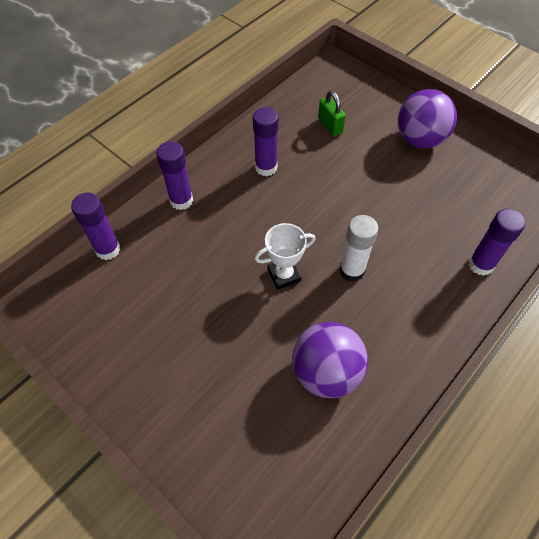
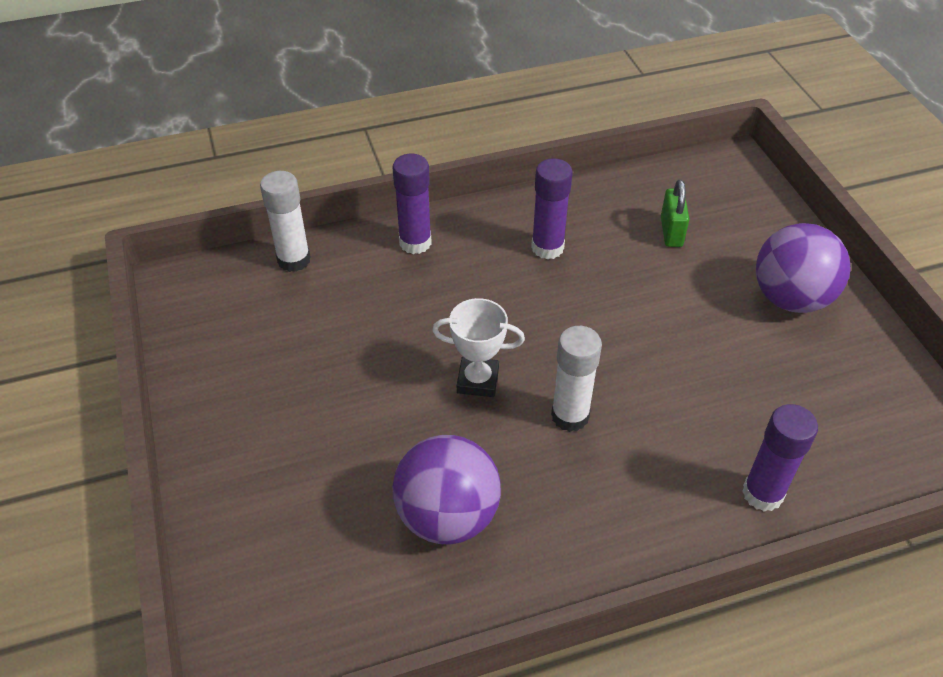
camera: 30 degrees right, 10 degrees down
(108, 249) = (294, 260): purple glue stick -> white glue stick

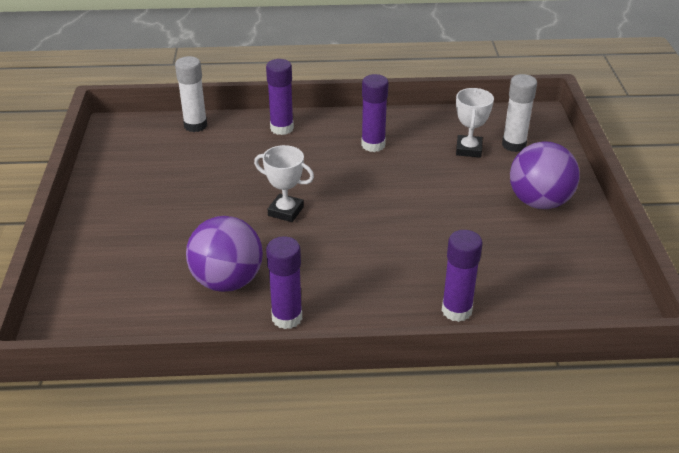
camera: 15 degrees right, 10 degrees down
(552, 558) = (287, 318): none -> purple glue stick
(570, 416) = (340, 242): white glue stick -> white glue stick (513, 145)
(671, 232) = (468, 149): green padlock -> white trophy

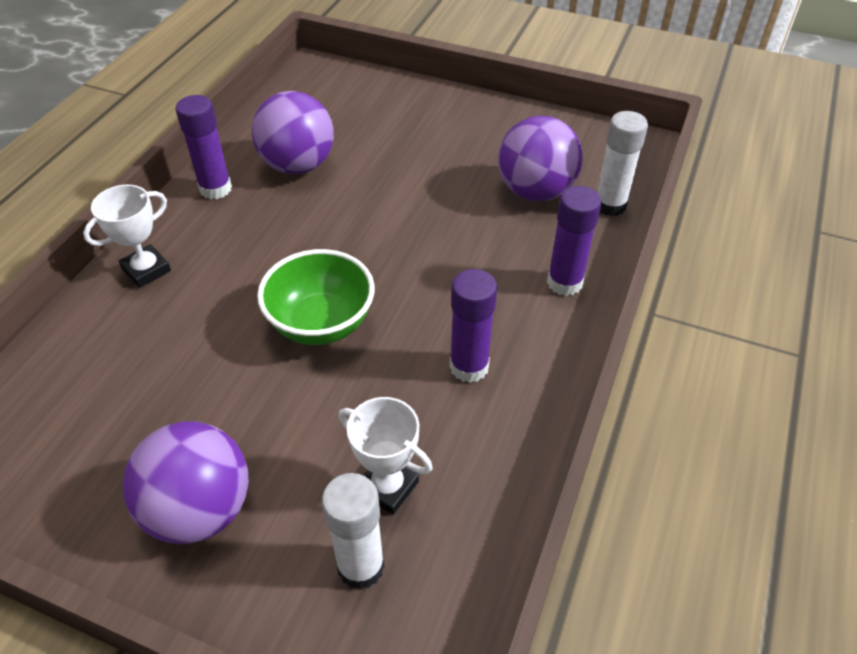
camera: 115 degrees right, 10 degrees up
(196, 156) = (535, 191): none -> purple ball
(286, 211) = (377, 234): white trophy -> white trophy (146, 270)
(385, 207) = (321, 324): none -> green bowl
(456, 310) = (106, 312): purple glue stick -> none

